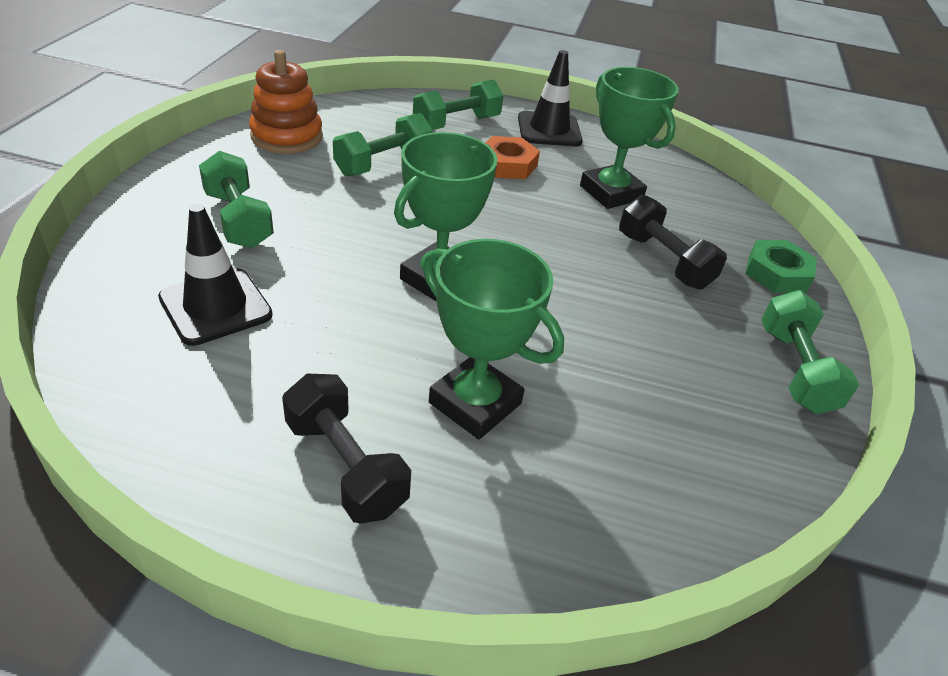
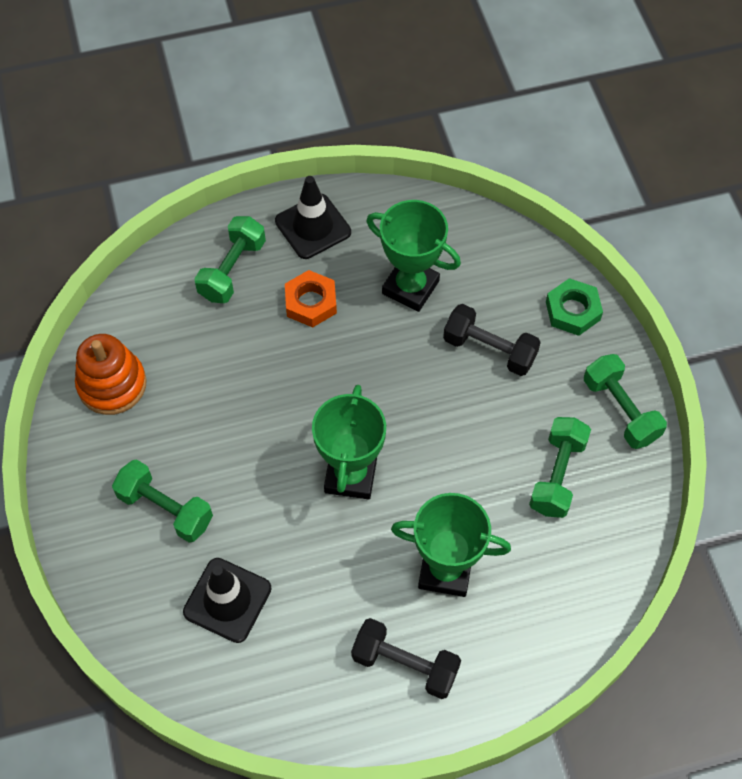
camera: 25 degrees left, 20 degrees up
(383, 164) = (215, 368): green dumbbell -> green dumbbell (557, 475)

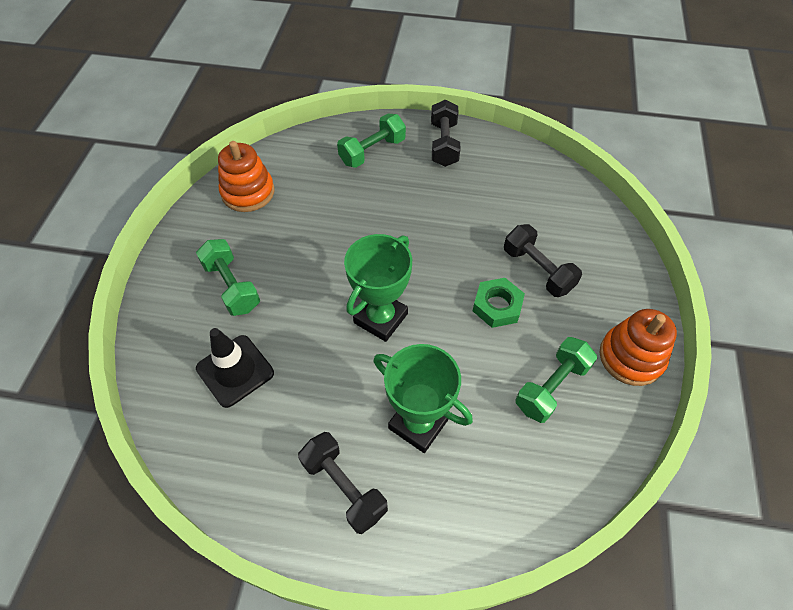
camera: 25 degrees right, 5 degrees down
(311, 302) = (416, 190): orange nut -> none
(313, 227) = (444, 144): black traffic cone -> black dumbbell
(410, 287) = (496, 206): green trophy -> none
(572, 311) = (620, 267): green nut -> green nut (497, 306)
(620, 410) = (631, 357): green dumbbell -> orange stacking toy

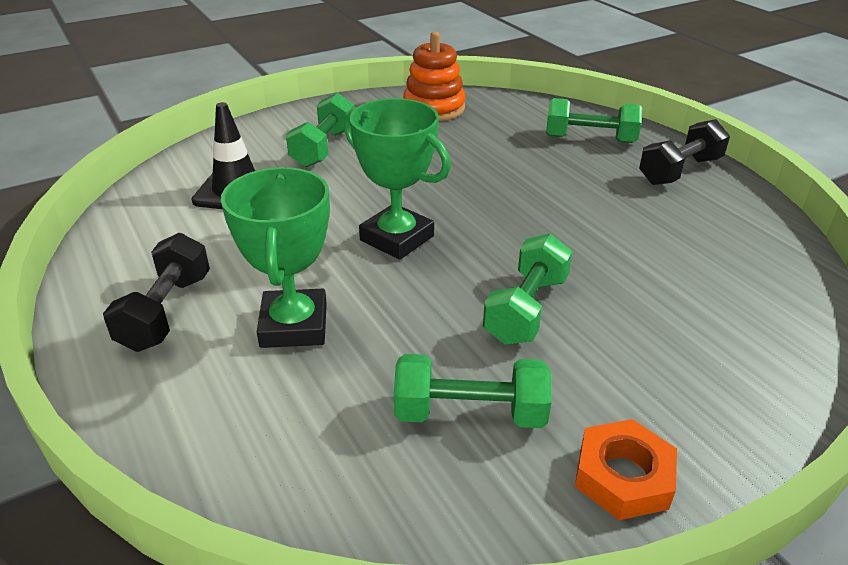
camera: 50 degrees right, 20 degrees down
(381, 318) = (396, 238): green trophy -> green trophy turned 45 degrees clockwise
(497, 306) = (526, 309): green nut -> green dumbbell
(538, 270) = (627, 317): black dumbbell -> none
(631, 357) = (623, 476): orange stacking toy -> orange nut

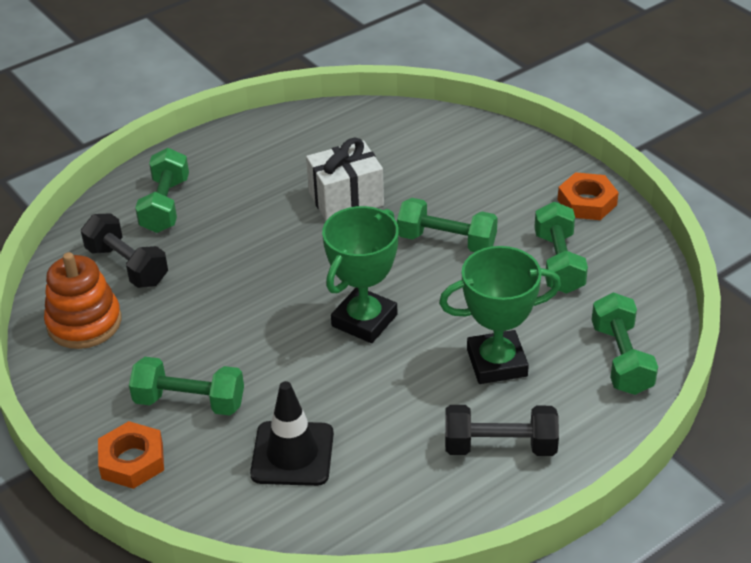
camera: 95 degrees left, 5 degrees up
(249, 448) = (621, 359): none -> green dumbbell
(273, 126) = (132, 461): none -> orange nut
(609, 239) = (346, 199): none -> white gift
(680, 171) = (228, 155): black dumbbell -> black dumbbell (127, 266)

